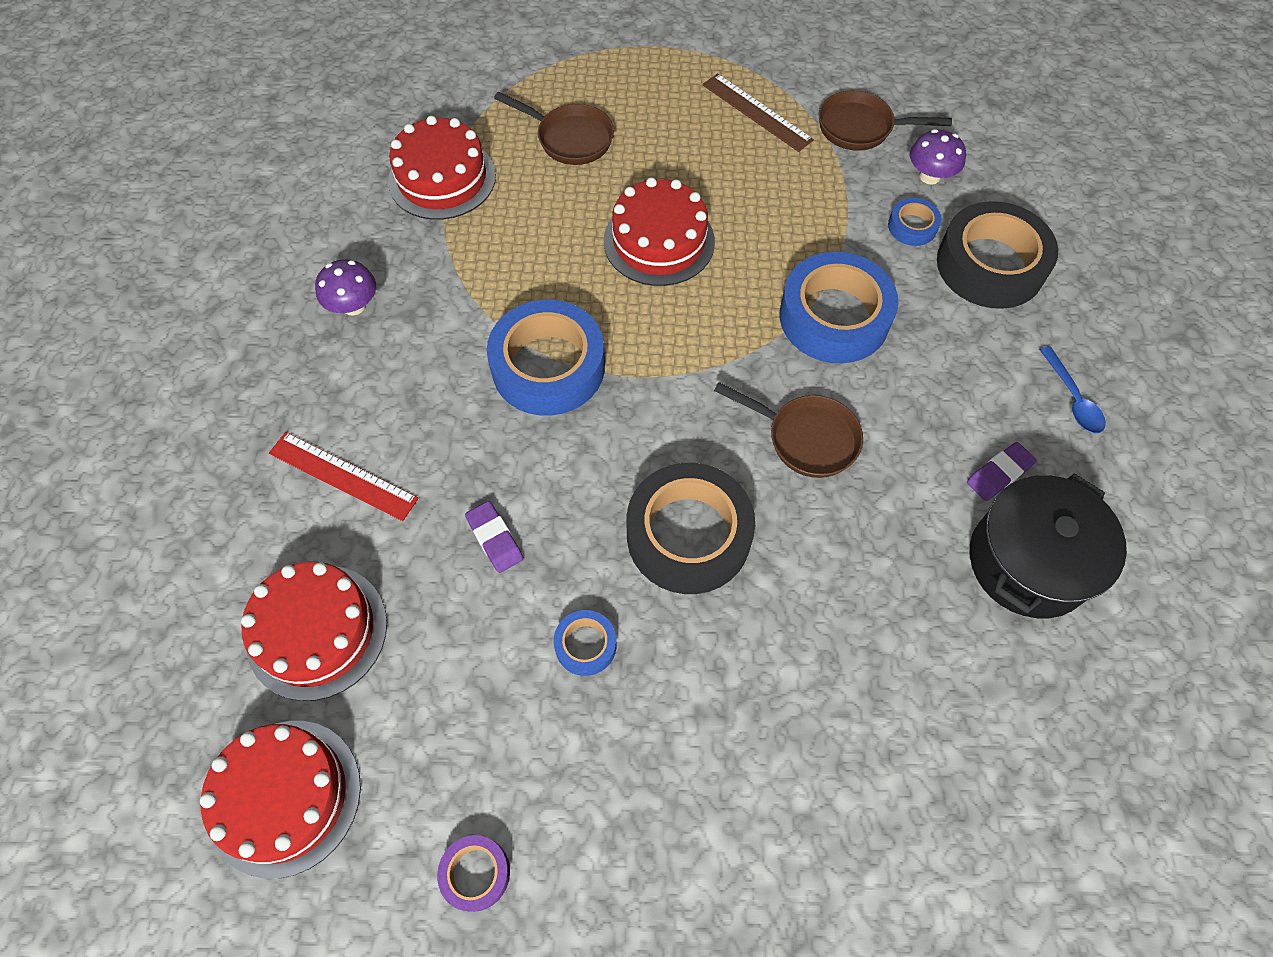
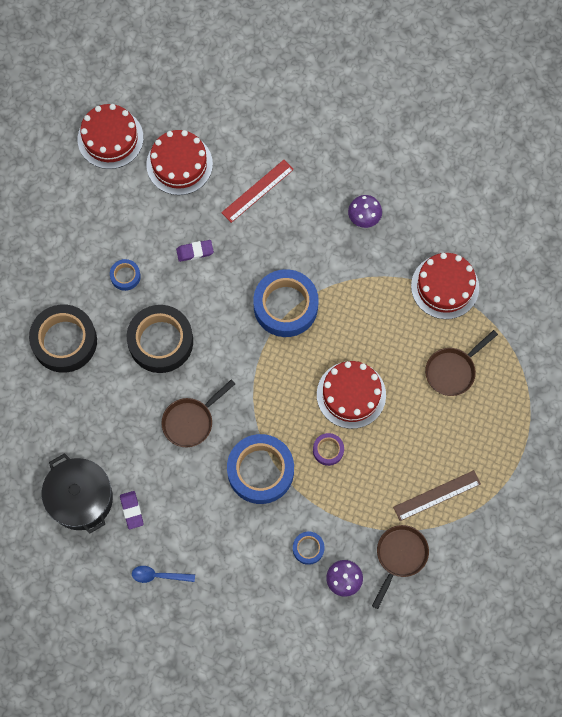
camera: 110 degrees right, 10 degrees up
(475, 873) = (48, 204): purple tape -> purple tape (328, 450)
(990, 265) = (263, 580): black tape -> black tape (64, 341)

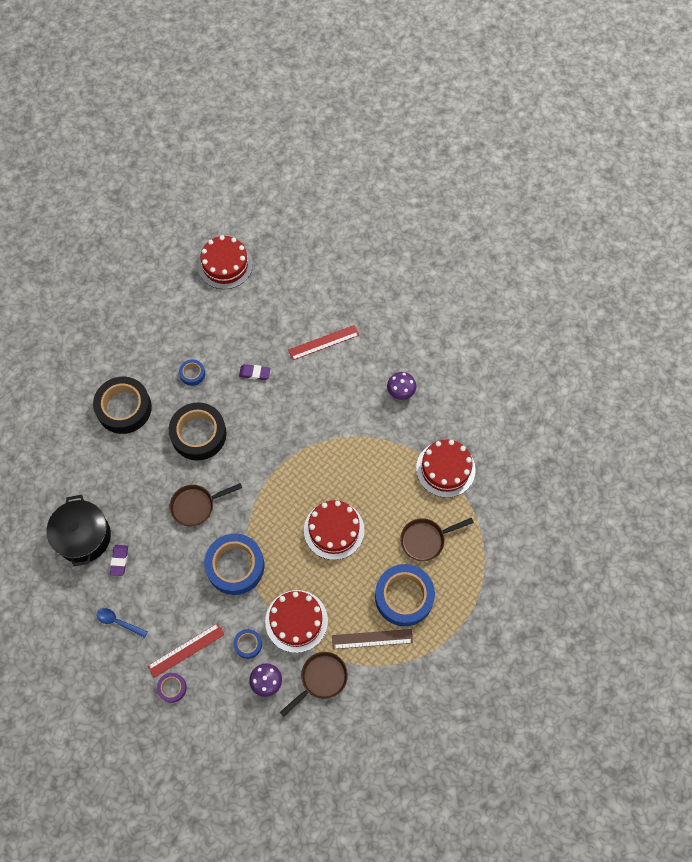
camera: 20 degrees right, 5 degrees down
(179, 164) = (270, 302): red cake -> red cake (296, 621)
(244, 578) = (186, 650): none -> red ruler
(285, 306) = (309, 440): blue tape -> blue tape (404, 597)
(328, 450) = (297, 569): purple tape -> purple tape (172, 688)

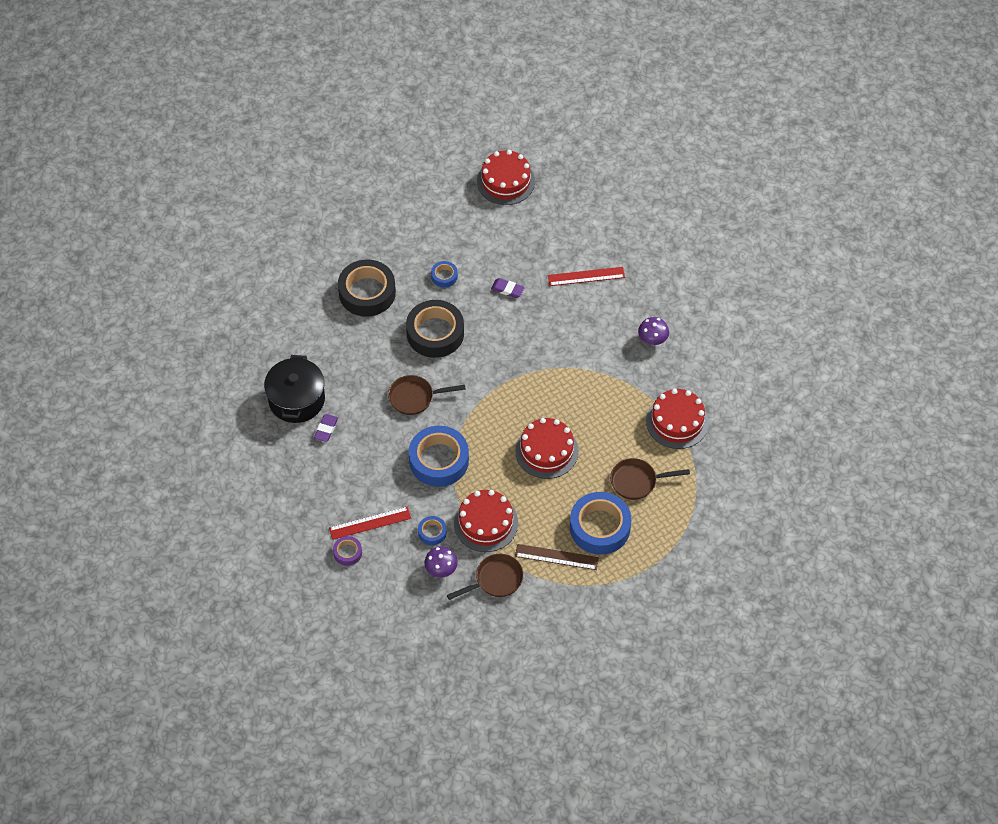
camera: 15 degrees right, 10 degrees down
(118, 622) = (310, 482): blue spoon -> none

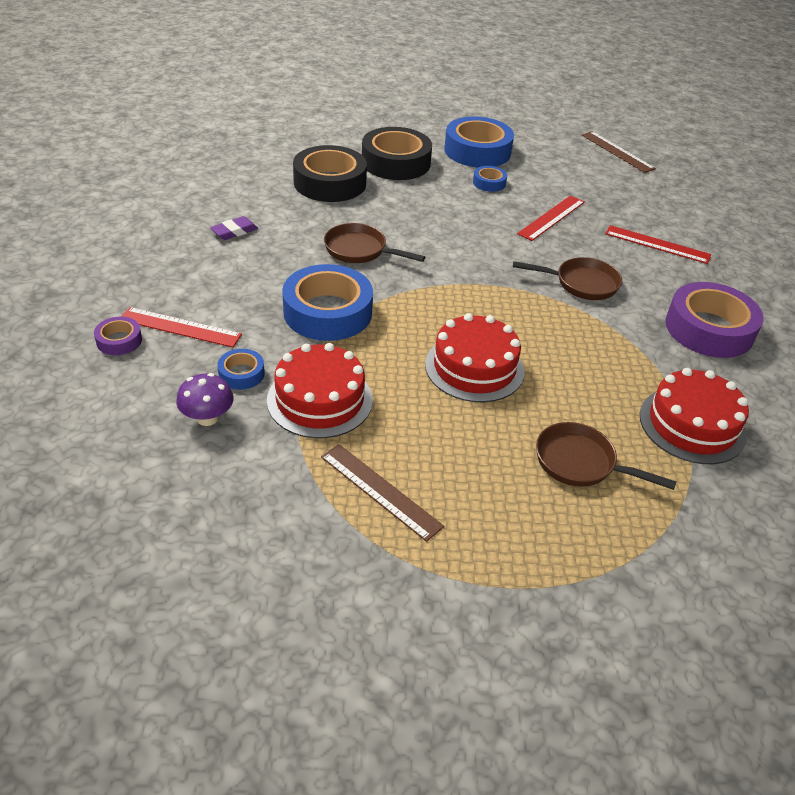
camera: 30 degrees right, 15 degrees down
(296, 399) = (234, 199): black pot -> none
(435, 333) = (436, 215): black tape -> black tape (330, 183)
(495, 580) = (265, 470): brown pan -> brown pan (581, 283)
(505, 181) = (617, 151): red cake -> brown ruler
(507, 289) = (551, 218): purple eraser -> red ruler
(600, 527) = (478, 489): blue tape -> blue tape (477, 151)
(652, 340) = (709, 329): purple mushroom -> purple tape

